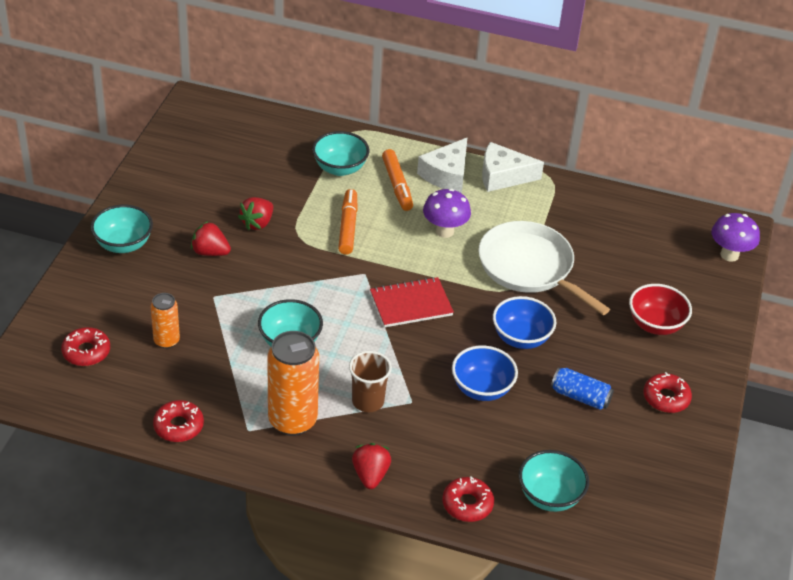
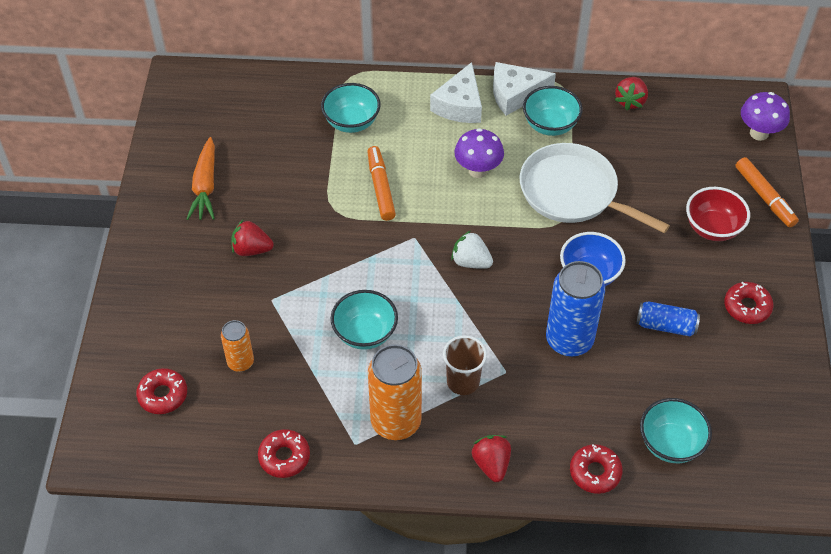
camera: 10 degrees left, 10 degrees up
(123, 244) = (160, 261): turquoise bowl -> turquoise bowl (550, 125)
(186, 193) = (205, 186): none -> orange carrot
(257, 223) = (289, 205): red strawberry -> red strawberry (630, 101)
(397, 185) = (414, 129): orange marker -> orange marker (764, 197)
(411, 304) = (471, 262): red notebook -> white strawberry
(482, 389) = (569, 340): blue bowl -> blue can

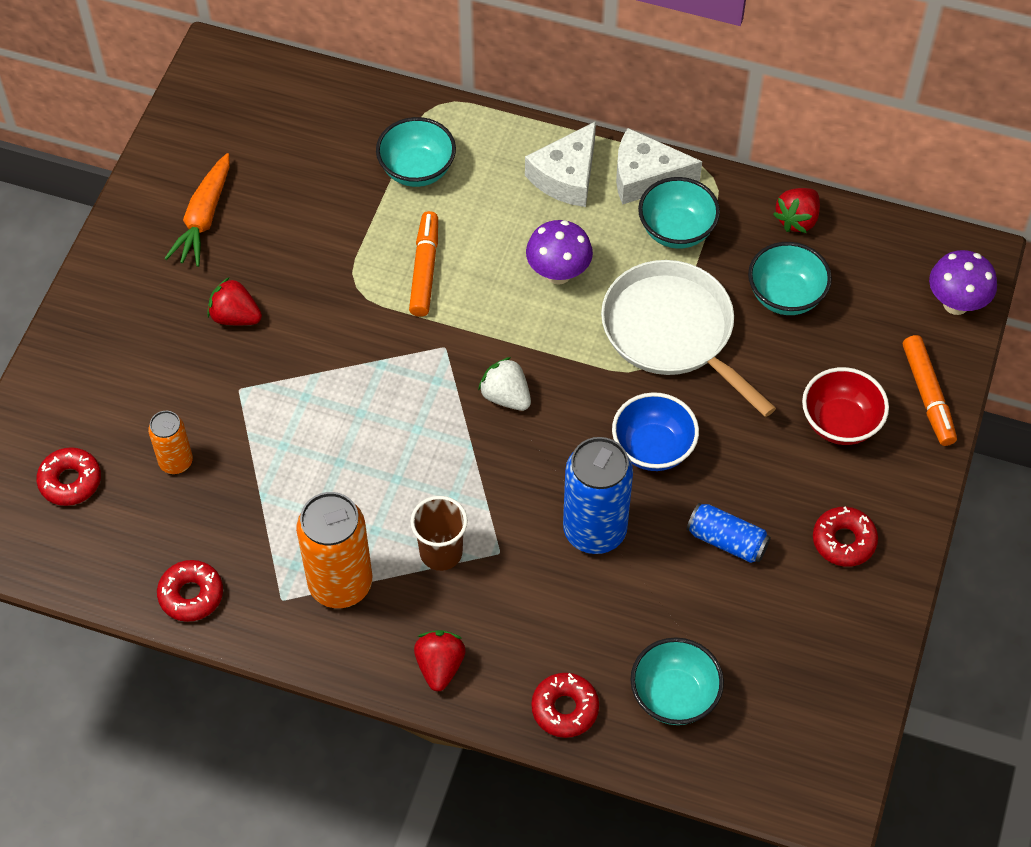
camera: 15 degrees right, 5 degrees up
(365, 333) = (340, 460): turquoise bowl -> turquoise bowl (785, 296)

